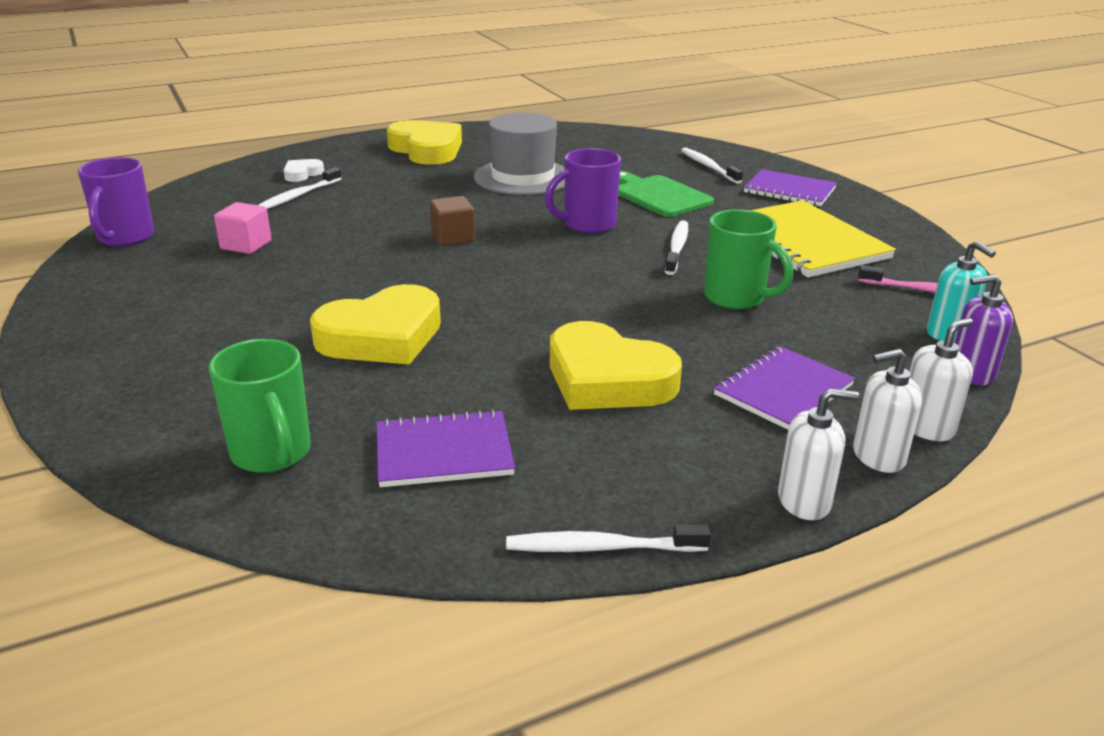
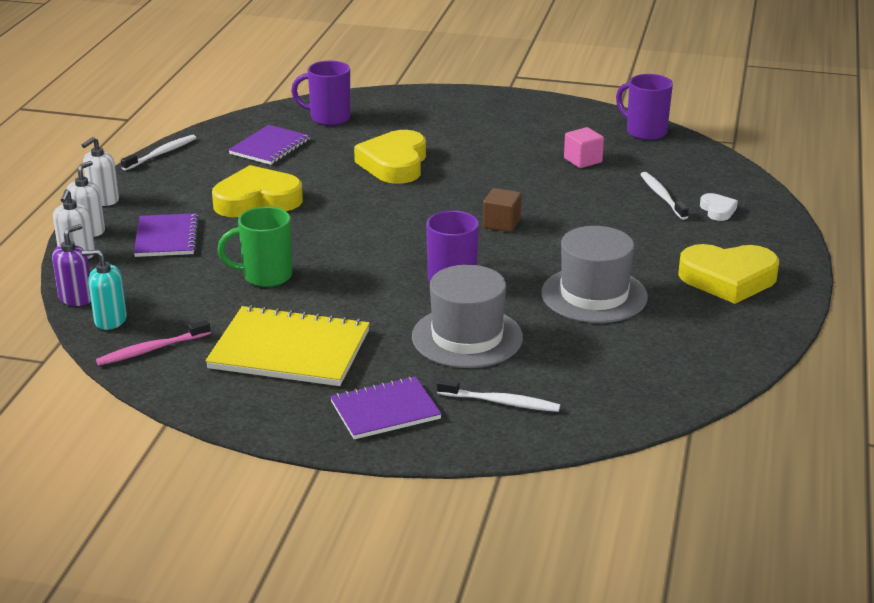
camera: 130 degrees right, 0 degrees up
(272, 454) = (328, 118): green mug -> purple mug
(659, 195) = (467, 337): green cutting board -> grey hat
(677, 248) = (362, 293): white toothbrush -> none

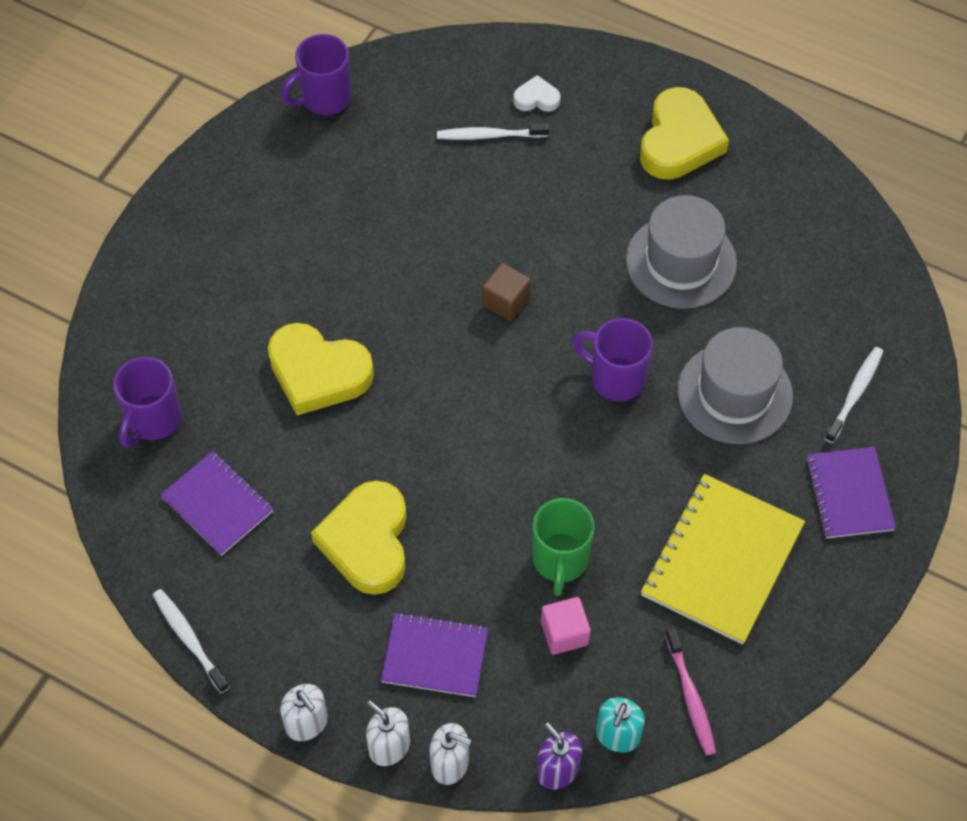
camera: 75 degrees left, 30 degrees up
(583, 160) = (377, 181): pink cube -> pink cube (564, 633)

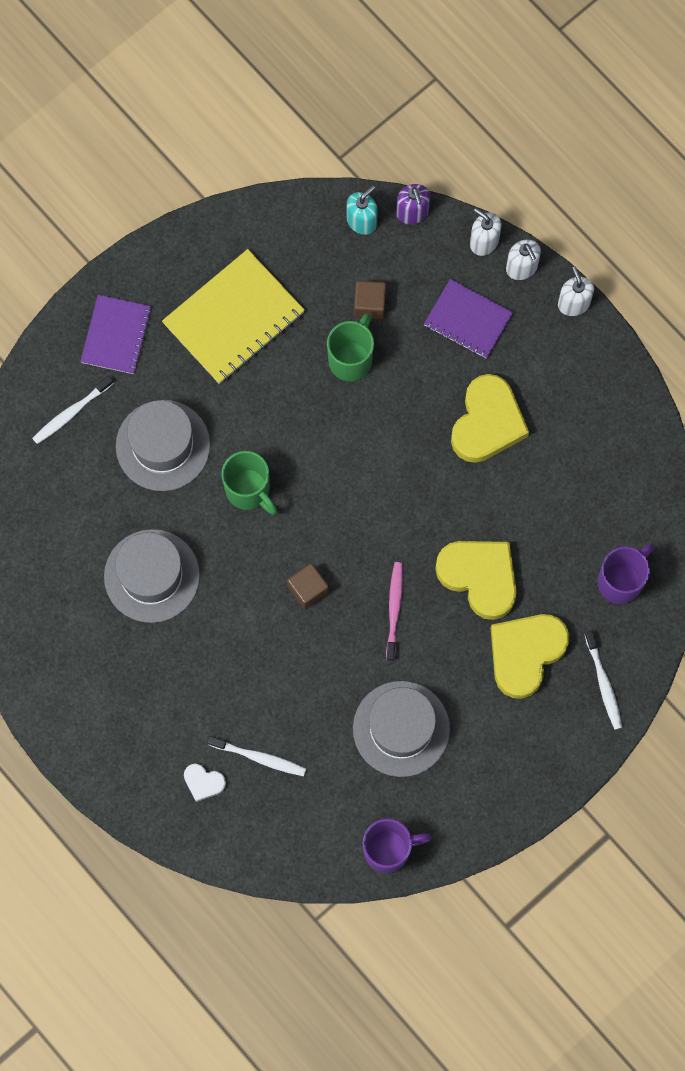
camera: 160 degrees left, 15 degrees up
(189, 639) = (639, 393): white toothbrush -> white toothbrush (603, 683)
(217, 504) = (590, 492): purple notebook -> none
(351, 204) = (401, 728): none -> grey hat
(564, 633) = (369, 304): pink cube -> brown cube
(615, 378) = (249, 490): purple mug -> green mug
(679, 141) = (100, 694): yellow heart -> yellow heart (525, 654)
(690, 697) = (300, 229): pink toothbrush -> pink toothbrush (394, 609)

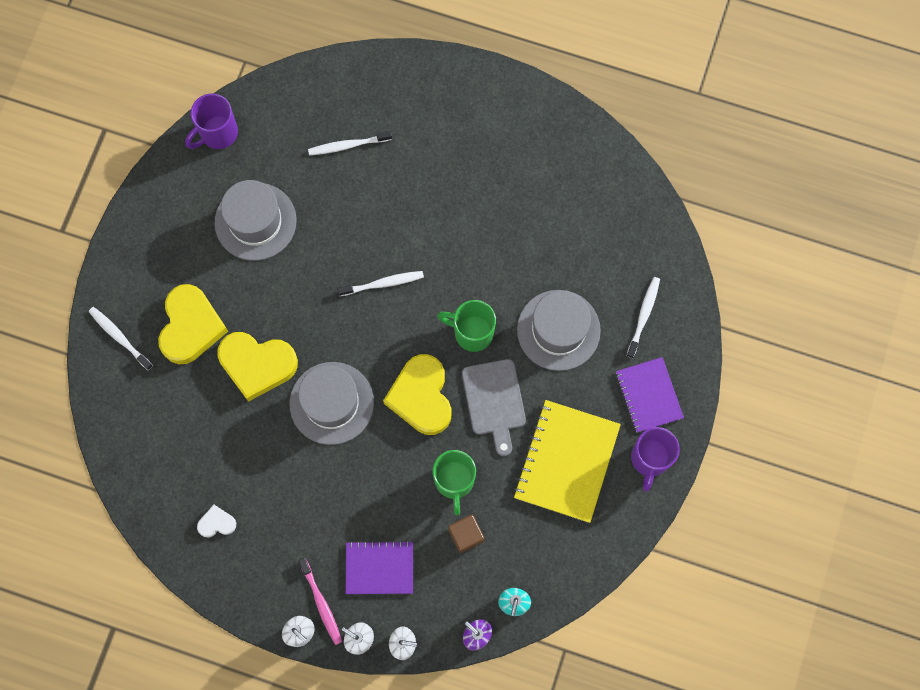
camera: 150 degrees right, 0 degrees up
(152, 576) = (505, 229): grey hat -> grey hat (331, 403)
(203, 782) = (378, 107): white heart -> white heart (217, 523)
(267, 412) = (494, 401): none -> grey cutting board
(308, 589) = (383, 283): brown cube -> white toothbrush
(394, 609) = (309, 305): pink toothbrush -> pink toothbrush (321, 603)
(487, 423) = (317, 490): yellow heart -> yellow heart (421, 397)
(621, 581) = (145, 423): purple mug -> purple mug (650, 459)

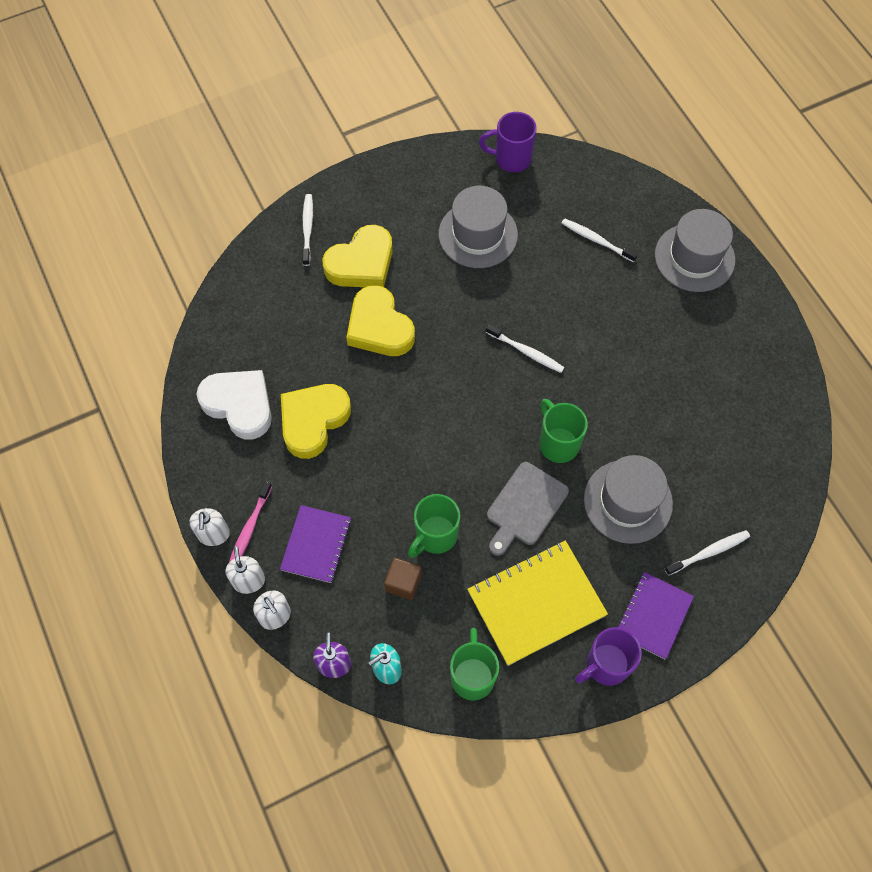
camera: 45 degrees right, 10 degrees down
(217, 523) = (239, 405): white heart -> white heart, size x2.13
(331, 403) = (404, 399): grey hat -> grey hat (694, 257)
(379, 568) = (316, 544): purple notebook -> purple notebook turned 60 degrees clockwise
(421, 397) = (473, 454): yellow heart -> yellow heart (313, 421)
(573, 551) = (472, 676): none -> green mug

